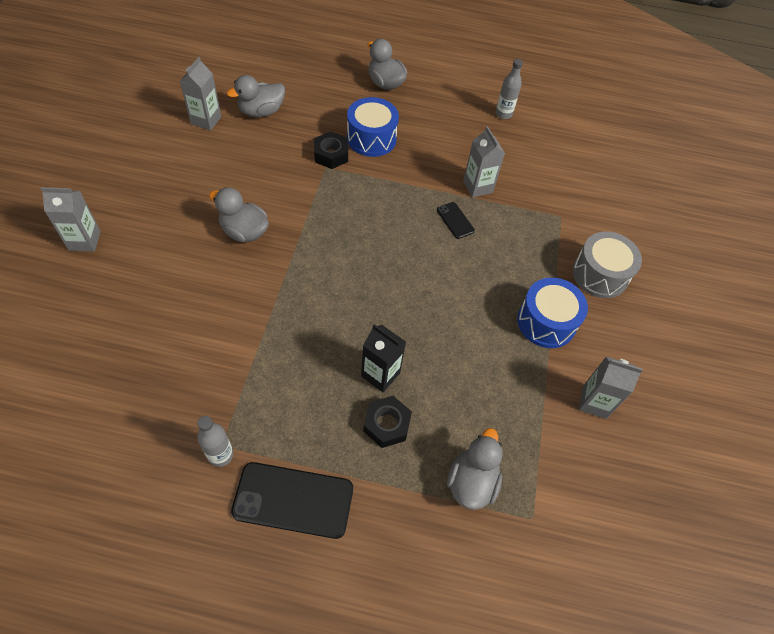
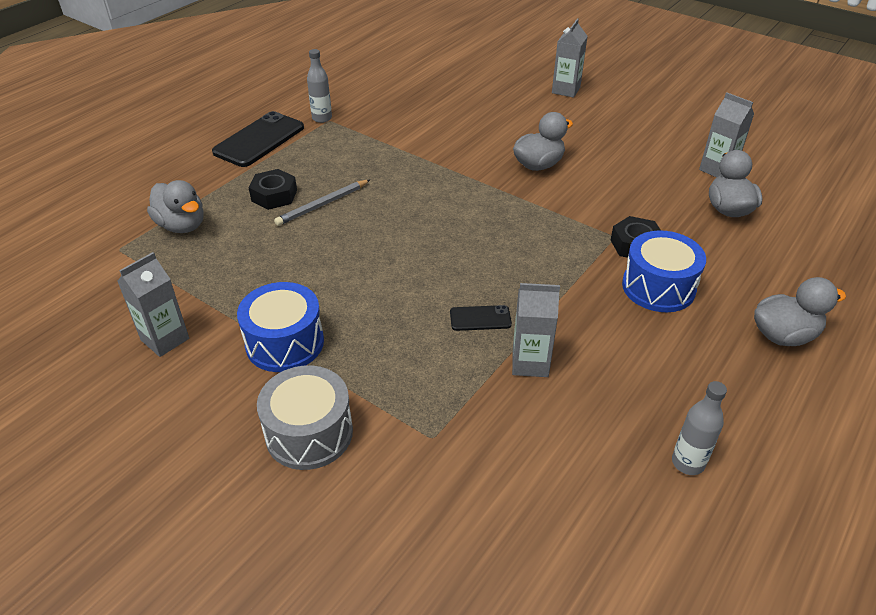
camera: 120 degrees right, 15 degrees down
(380, 374) = (323, 205): black carton -> grey pencil

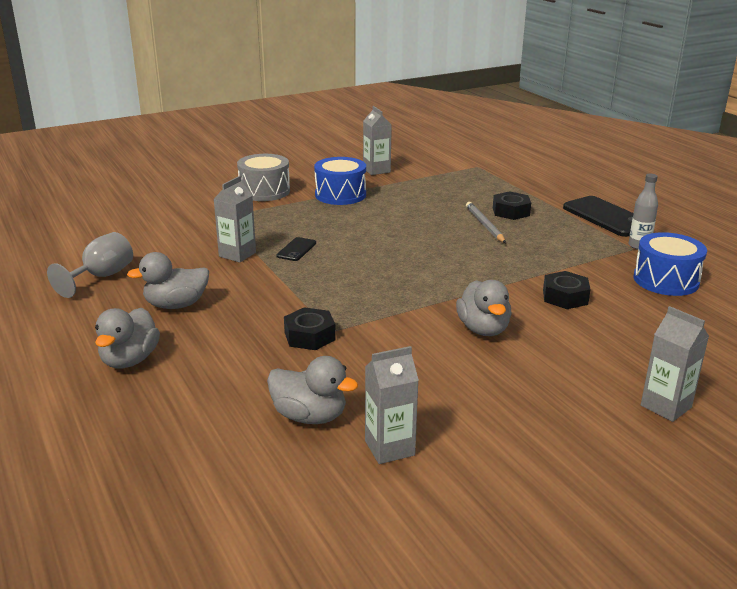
camera: 115 degrees right, 15 degrees down
(182, 225) = (491, 183): grey duck -> grey duck (176, 305)
(451, 139) = (565, 297): none -> black nut
(658, 287) = (247, 326): blue drum -> blue drum (666, 280)
(688, 463) = (101, 277): grey bottle -> grey goblet

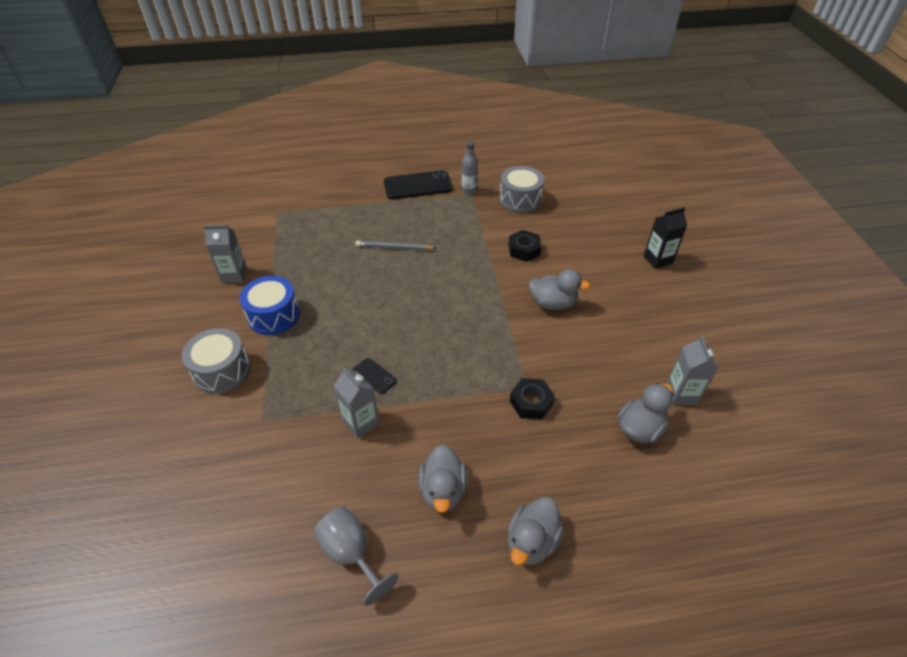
camera: 70 degrees left, 20 degrees up
(130, 360) = (531, 541): grey duck -> grey duck turned 90 degrees clockwise
(511, 211) = (379, 226): black nut -> none
(666, 280) = (520, 200): blue drum -> grey drum
(666, 406) = (657, 260): grey carton -> black carton

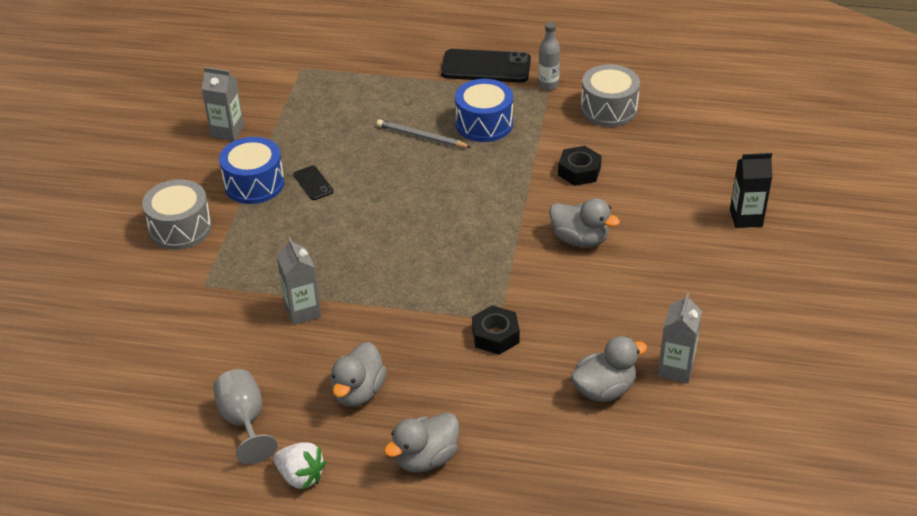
camera: 20 degrees right, 5 degrees down
(374, 376) = (337, 270): black phone -> black phone (313, 183)
(428, 599) = (301, 476): none -> white strawberry
(437, 228) = (484, 124): none -> blue drum

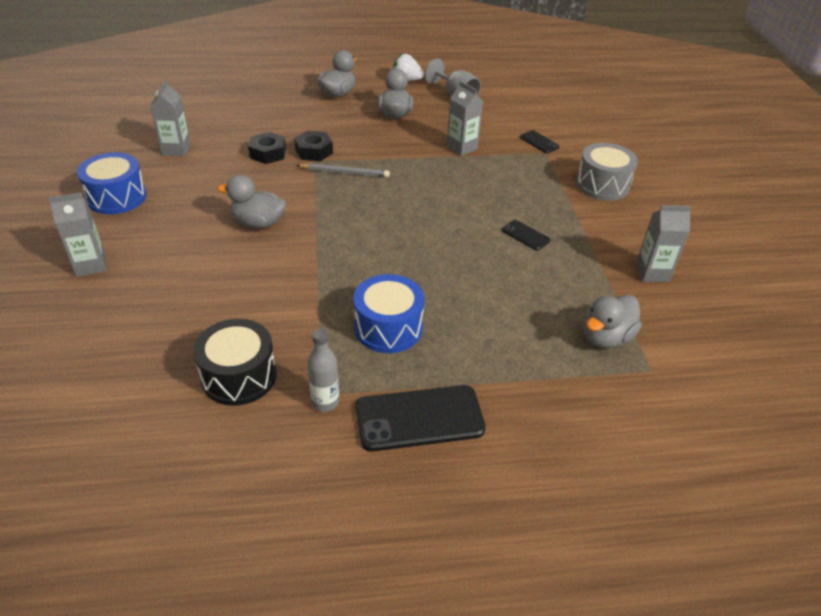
camera: 160 degrees right, 0 degrees up
(197, 304) = (539, 142): none -> black phone
(254, 184) = (577, 227): blue drum -> blue drum (117, 197)
(421, 137) = (450, 299): grey pencil -> grey pencil (344, 172)
(579, 171) = (267, 287): black nut -> black nut (268, 153)
(604, 389) = (229, 133): grey duck -> grey duck (605, 337)
(609, 109) = (239, 376): grey drum -> black drum
(746, 218) = (90, 265): black carton -> grey carton

